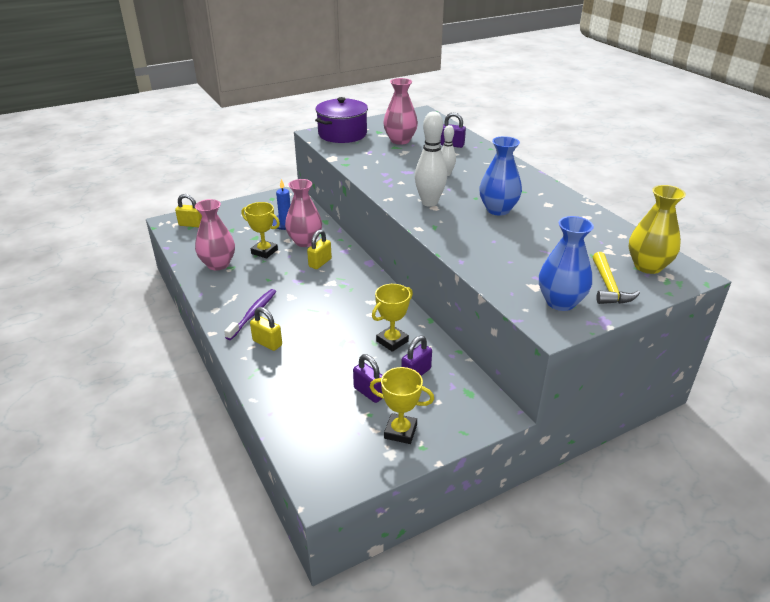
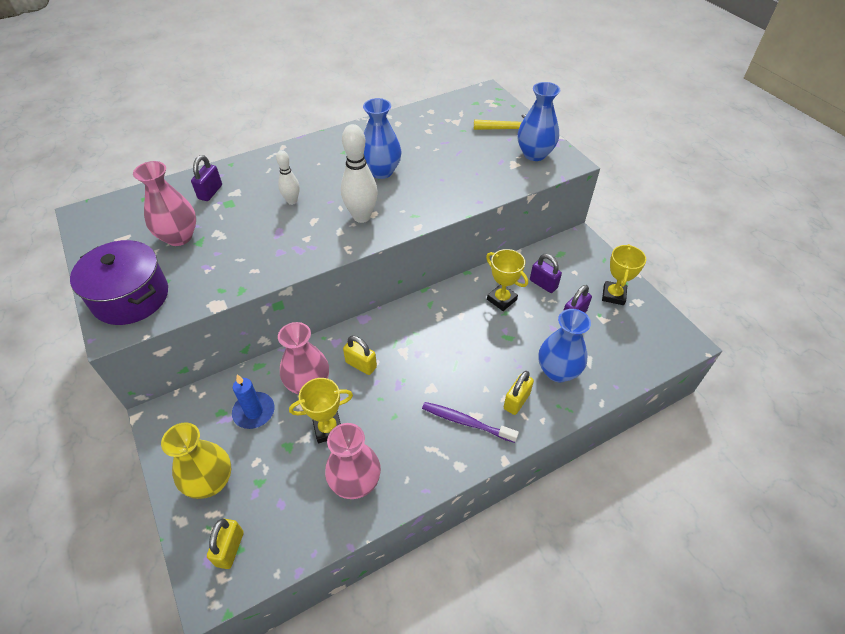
camera: 90 degrees left, 15 degrees up
(264, 251) = (328, 429): yellow trophy -> yellow trophy turned 45 degrees clockwise
(296, 372) = (557, 371): none -> blue vase
(648, 266) = (478, 107): yellow vase -> yellow vase (211, 482)

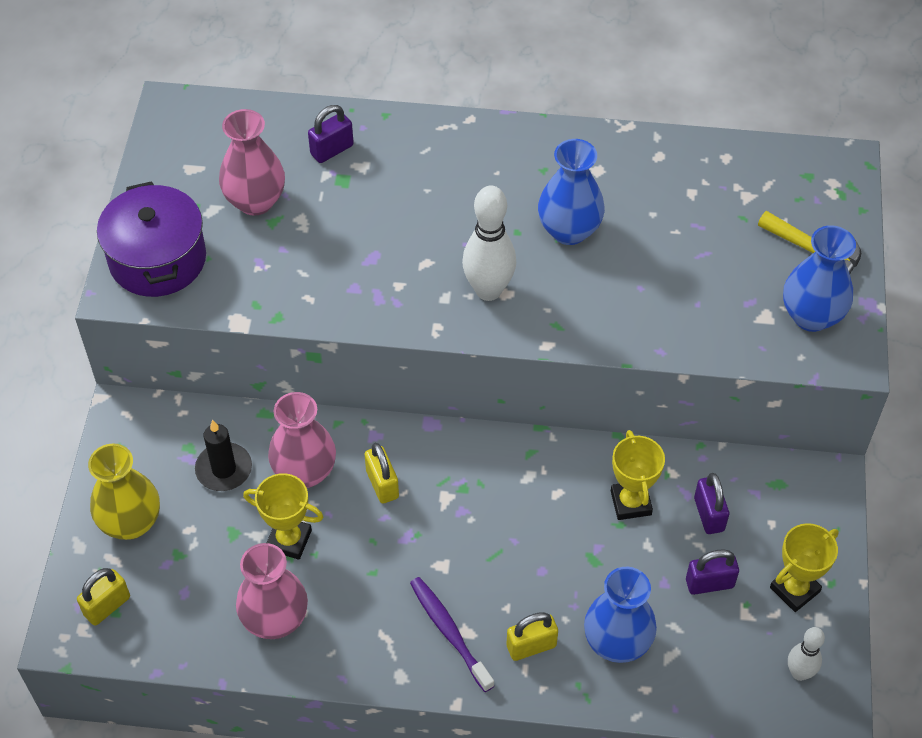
camera: 35 degrees right, 5 degrees up
(254, 412) = (224, 469): blue candle -> black candle
(292, 201) = (420, 218): white bowling pin -> white bowling pin (799, 673)

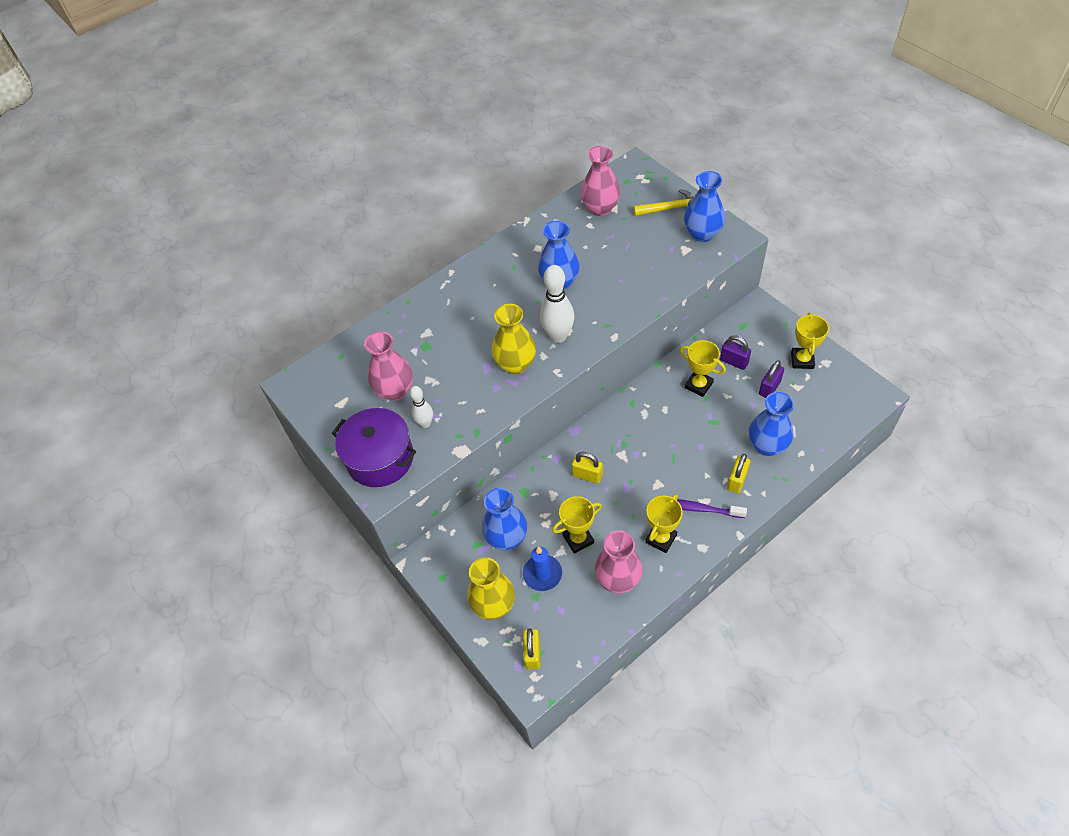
camera: 40 degrees left, 0 degrees up
(212, 539) = (542, 574): none -> blue candle
(224, 469) = (506, 538): black candle -> blue vase
(305, 472) = (546, 503): pink vase -> pink vase (600, 208)
(332, 150) = (402, 337): purple padlock -> none
(370, 624) = (661, 538): none -> yellow trophy
(405, 281) = (515, 364): none -> yellow vase
(799, 673) = (845, 390): white bowling pin -> white bowling pin (425, 423)

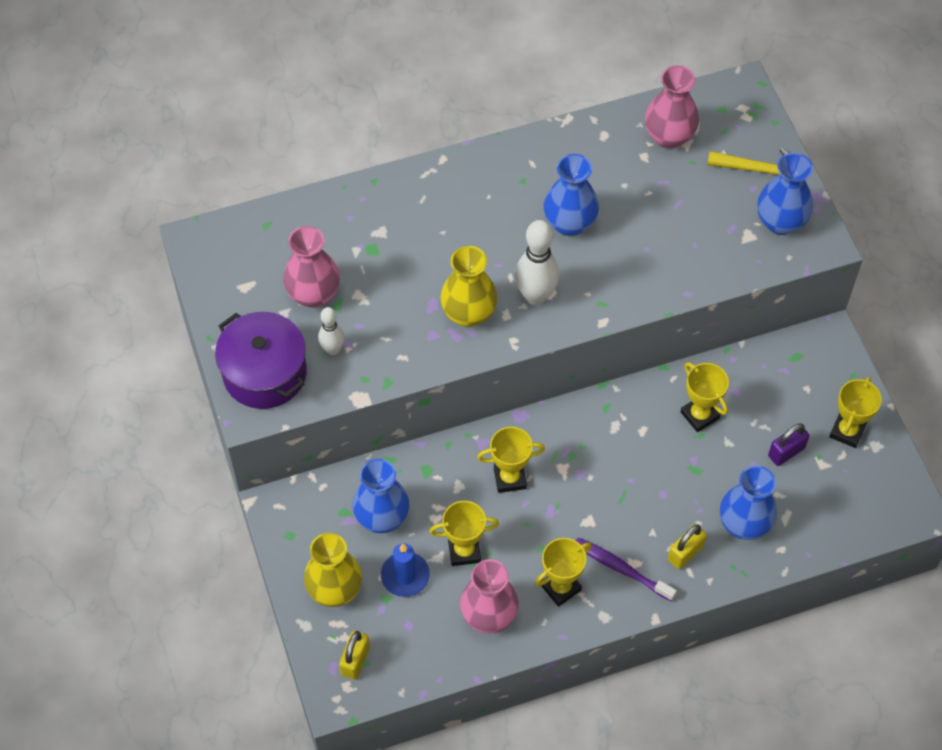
camera: 15 degrees right, 5 degrees up
(587, 475) = (510, 478): yellow padlock -> yellow trophy
(734, 361) = (759, 400): purple padlock -> none

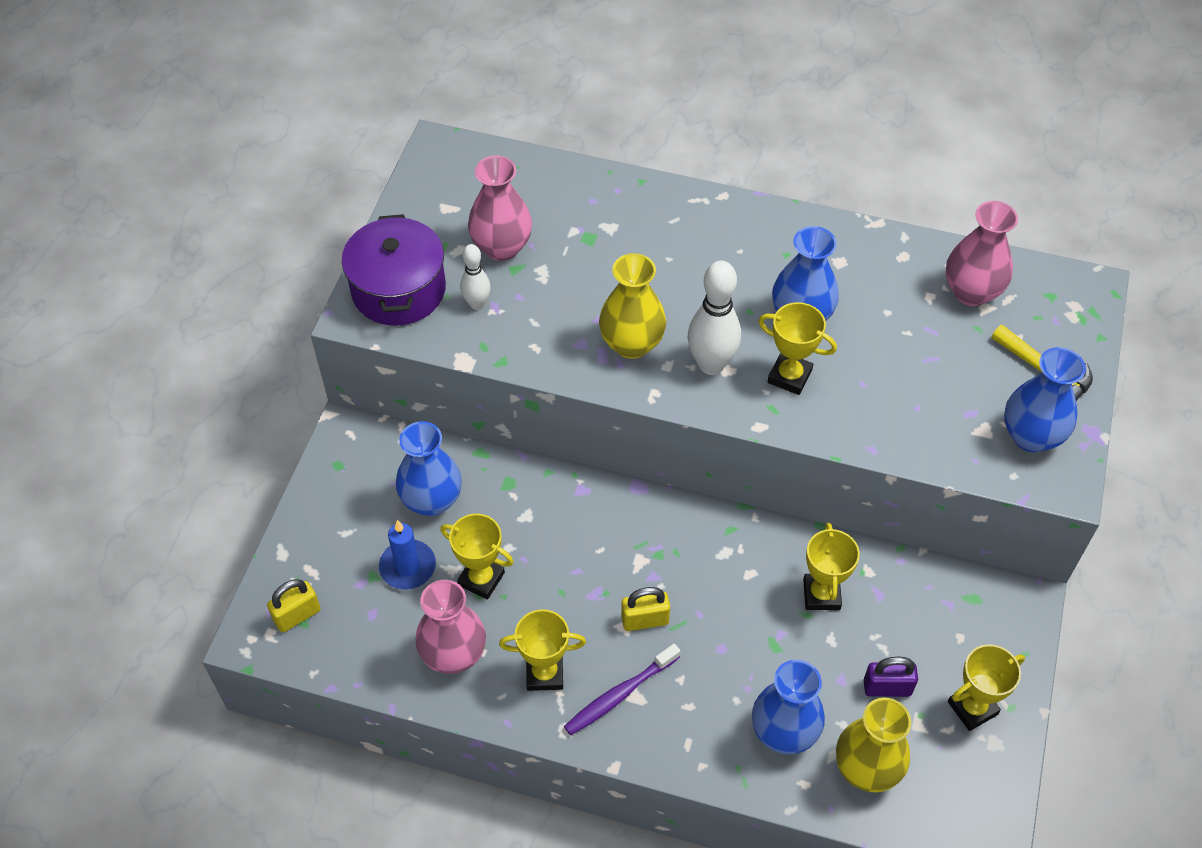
camera: 35 degrees right, 5 degrees down
(335, 589) = (335, 538): yellow vase -> yellow vase (866, 769)
(510, 478) = (581, 538): yellow trophy -> yellow trophy (789, 376)
(621, 569) = (620, 694): purple toothbrush -> purple toothbrush turned 105 degrees counterclockwise
(685, 553) = (698, 721): yellow padlock -> yellow padlock (645, 620)

